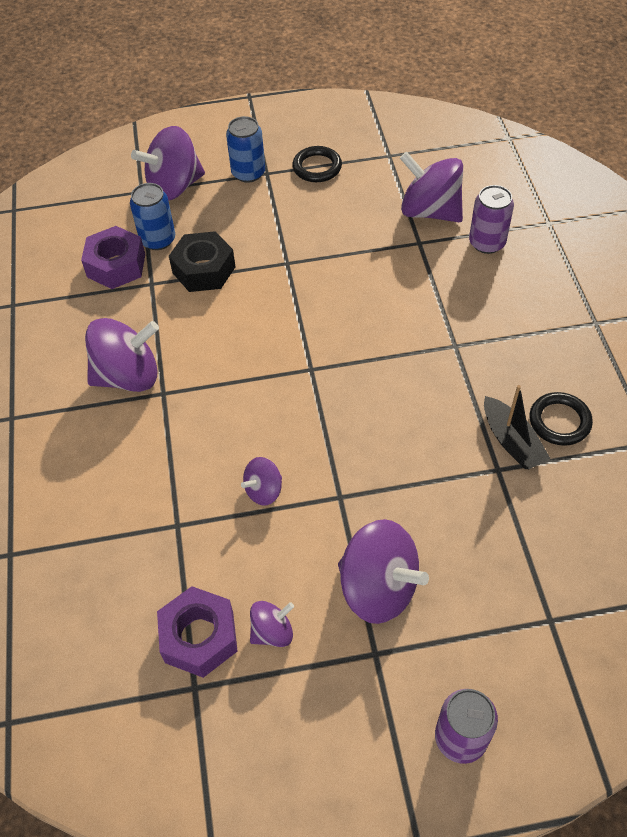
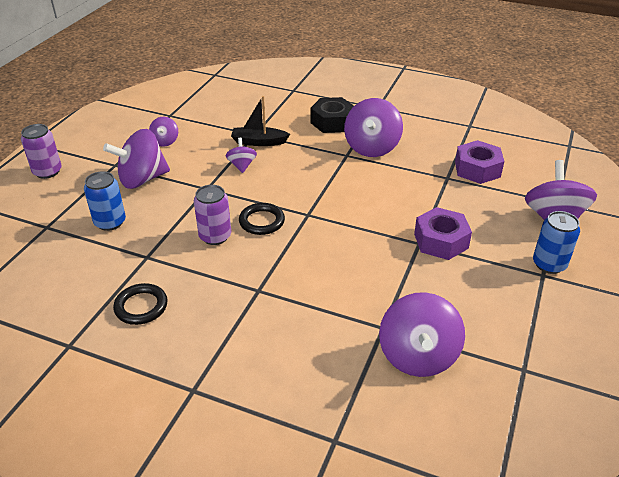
camera: 120 degrees right, 15 degrees down
(158, 240) = (492, 193): blue can -> blue can (110, 222)
(199, 637) = (189, 123): purple nut -> purple nut (441, 241)
(204, 270) = (443, 203): black nut -> black nut (332, 122)
(317, 167) = (533, 309): black ring -> black ring (262, 221)
(430, 211) = (418, 356): purple spinning top -> purple spinning top turned 120 degrees clockwise
(487, 243) = (346, 373): purple can -> purple can (215, 236)
(511, 441) = (156, 274): black boat -> black boat (259, 142)

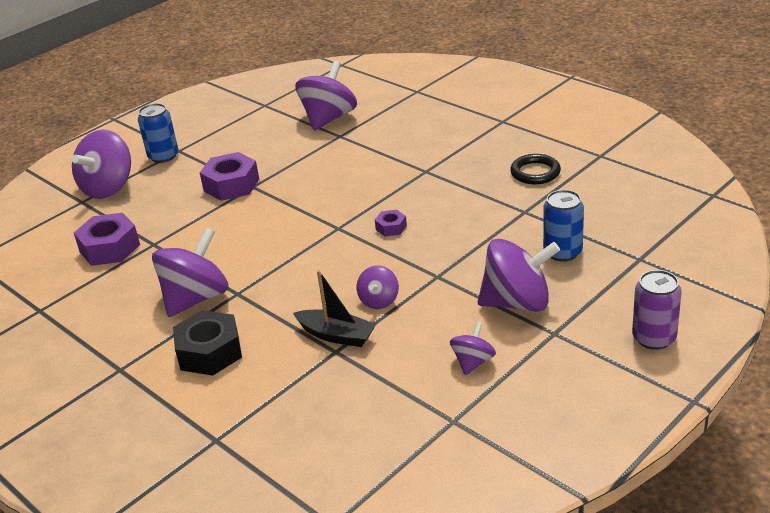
camera: 155 degrees left, 5 degrees down
(215, 236) = (447, 220): purple can -> none
(262, 221) = (391, 227): black ring -> purple nut

